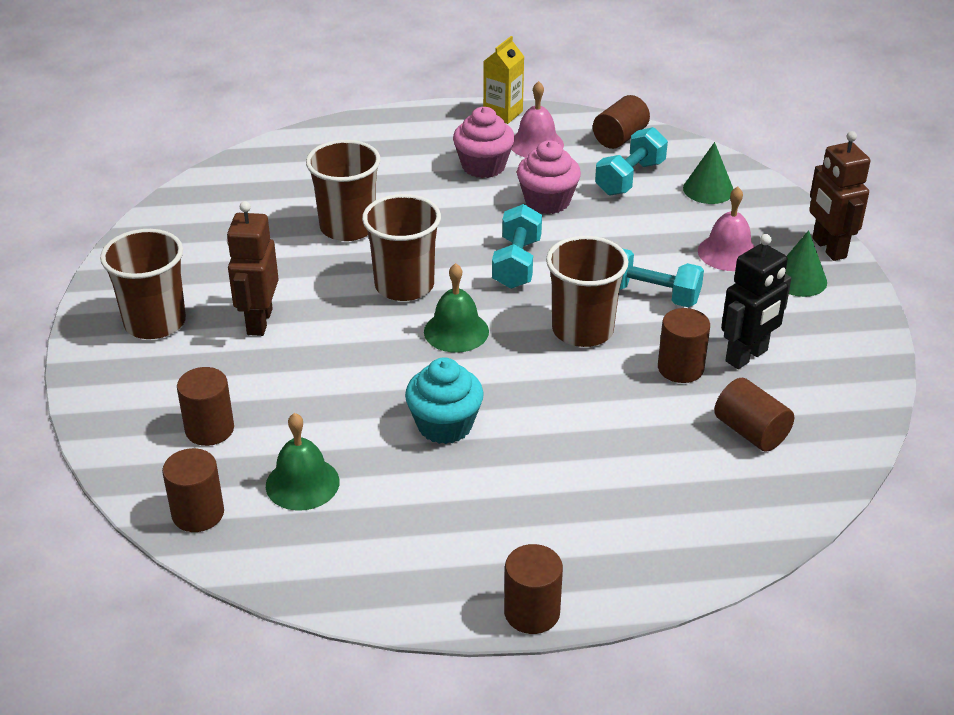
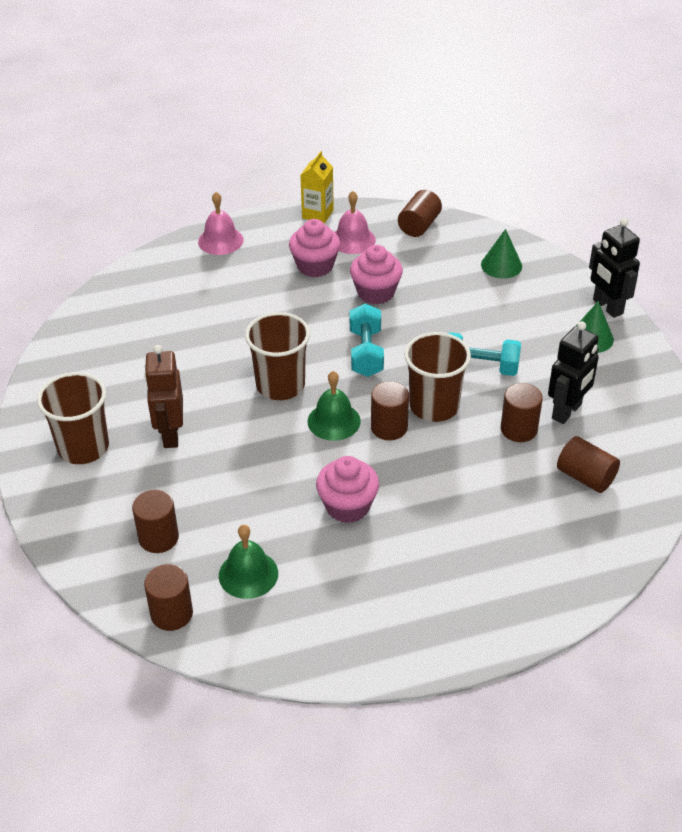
camera: 10 degrees left, 5 degrees up
(348, 227) = (219, 337): brown cup -> none
(445, 425) = (347, 506): turquoise cupcake -> pink cupcake
(532, 612) = (458, 656): brown cylinder -> brown cylinder (389, 427)
(630, 178) = (436, 262): turquoise dumbbell -> none
(728, 253) = (530, 321): pink bell -> pink bell (220, 240)
(828, 248) = (607, 307): brown robot -> black robot

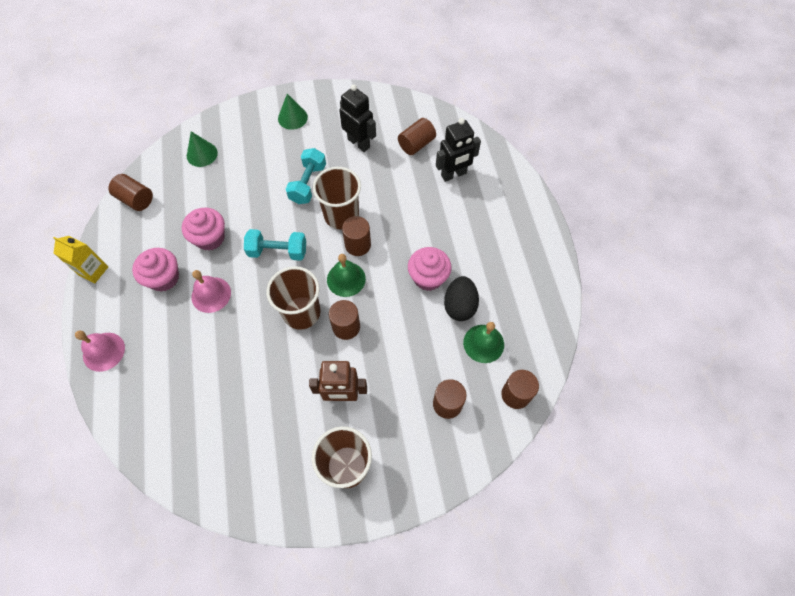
camera: 85 degrees left, 20 degrees up
(305, 544) = (459, 306): none -> black egg
(353, 240) = (138, 247): pink bell -> pink bell (211, 294)
(519, 429) = (371, 171): brown cylinder -> brown cylinder (346, 327)
(607, 307) = (264, 103): black robot -> black robot (453, 174)

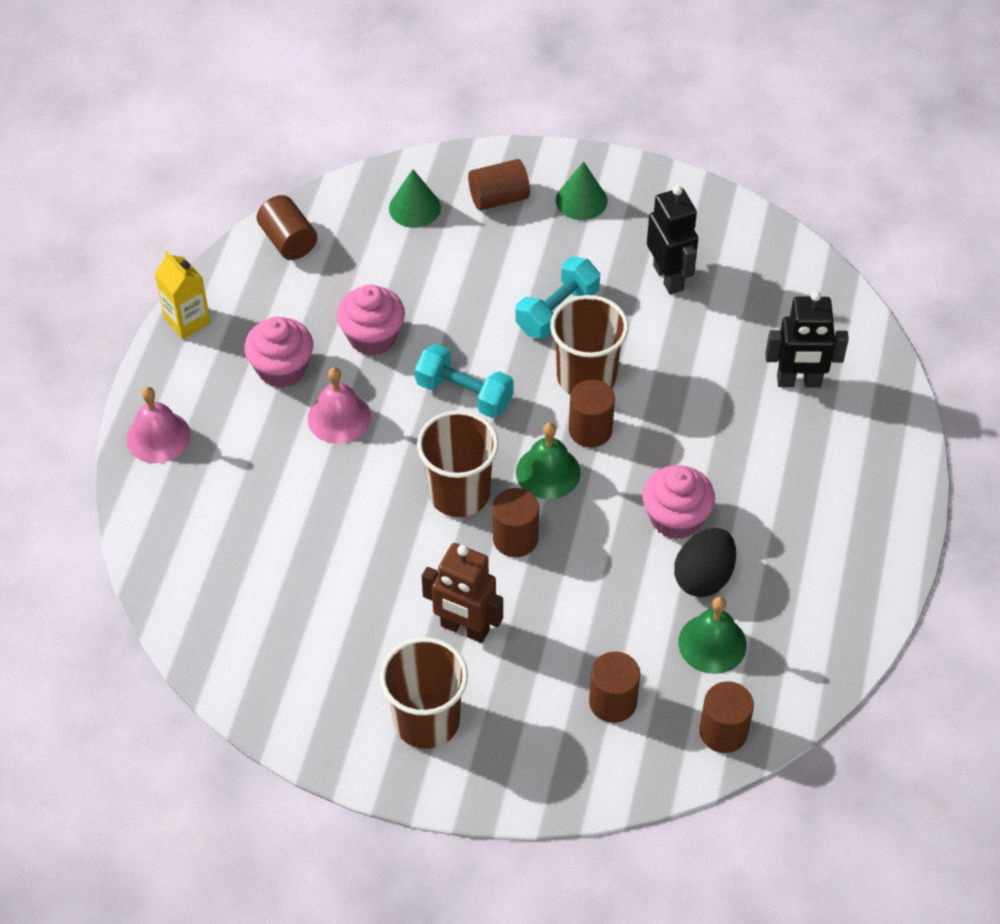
camera: 25 degrees right, 10 degrees down
(416, 144) = (762, 312): brown cylinder -> brown cylinder (499, 198)

